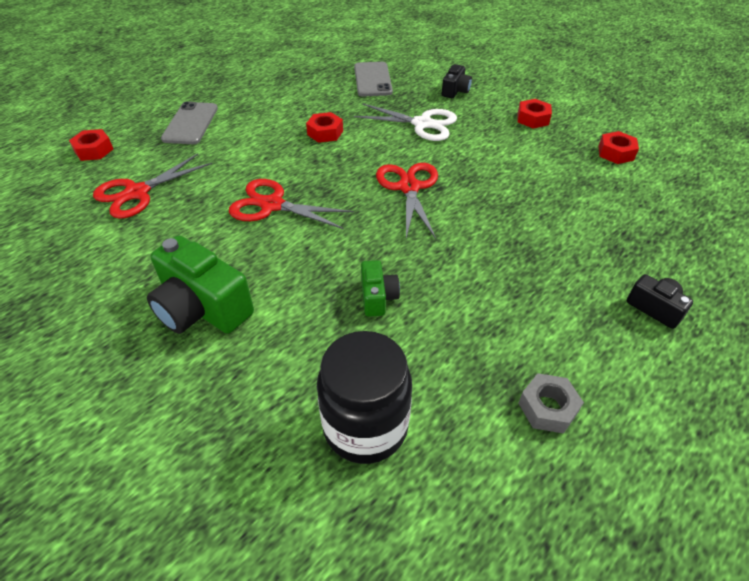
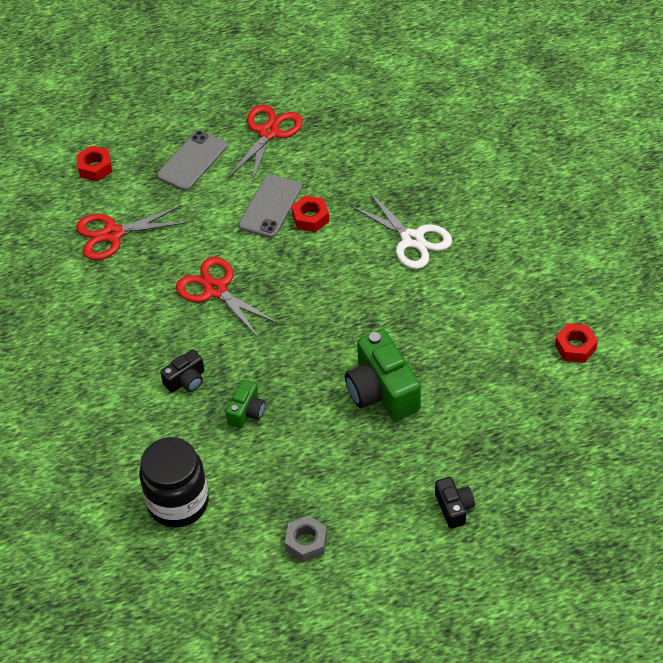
camera: 30 degrees right, 5 degrees up
(202, 308) = (115, 370): green camera -> green camera (382, 391)
(373, 79) = (405, 156): grey phone -> grey phone (270, 206)
(409, 187) = (344, 314): red scissors -> red scissors (269, 132)
(455, 91) = (481, 204): black camera -> black camera (186, 380)
(532, 119) = (531, 272): red nut -> none

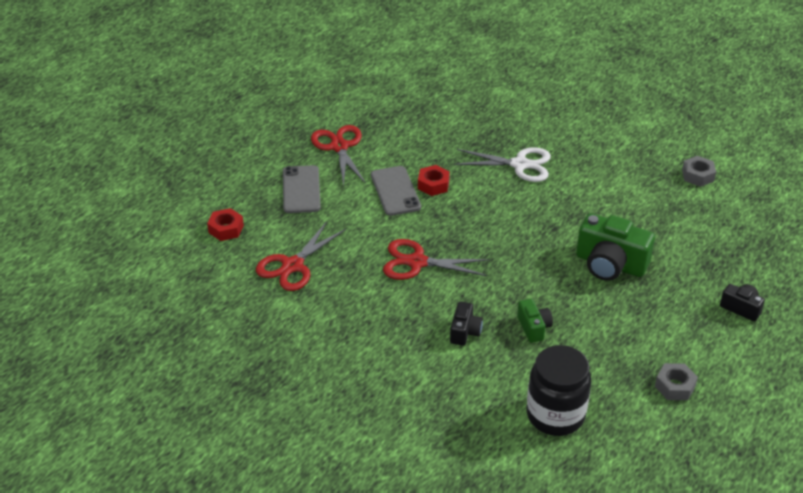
camera: 40 degrees left, 10 degrees down
(575, 347) = (698, 175): red nut -> grey nut

